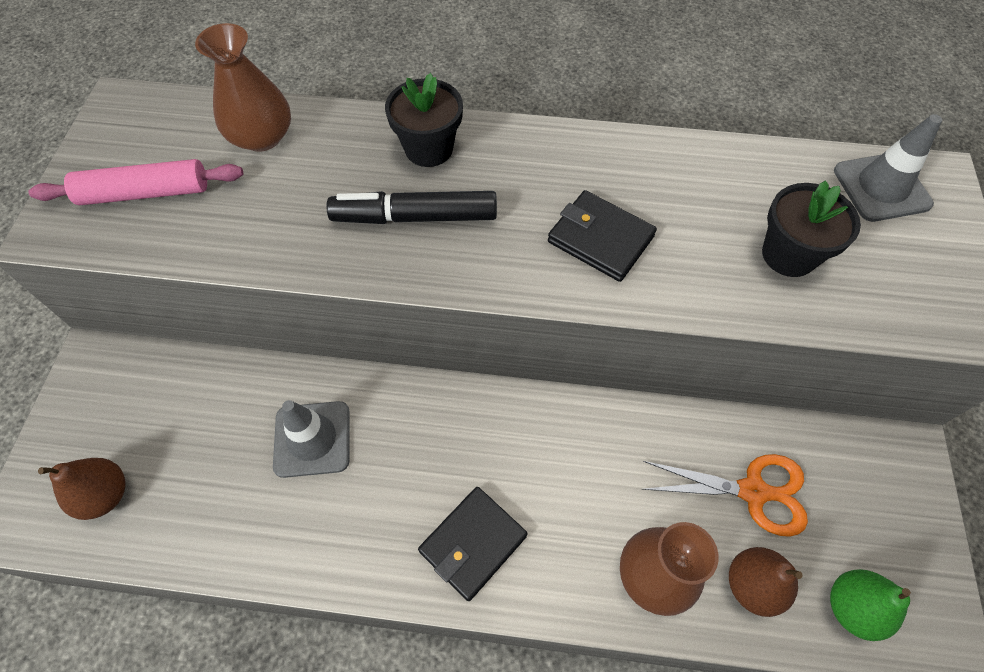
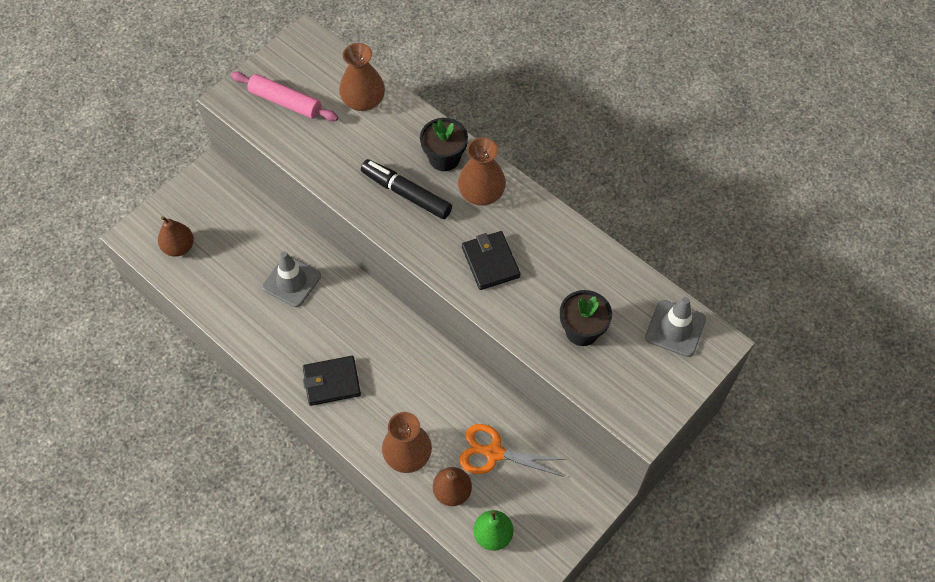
camera: 35 degrees right, 0 degrees up
(512, 163) = (481, 193): none -> brown vase
(752, 491) = (494, 453): orange scissors -> orange scissors turned 150 degrees clockwise

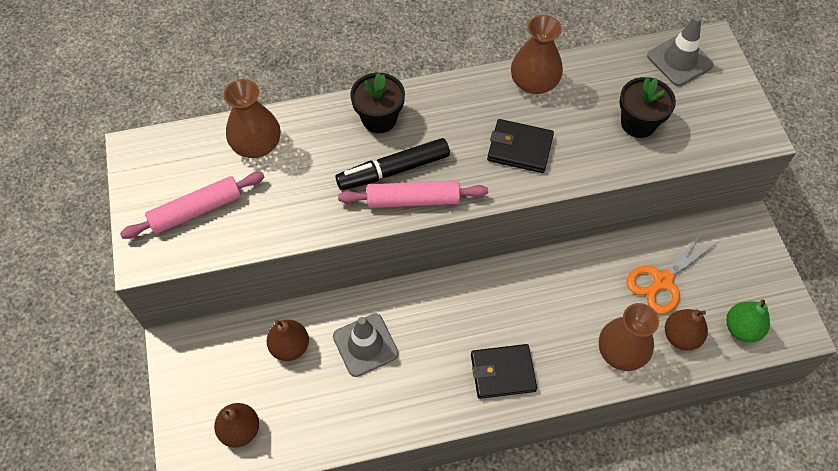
camera: 55 degrees left, 0 degrees up
(258, 237) = (290, 346): none -> brown pear
(332, 382) = (502, 373): black wallet -> black wallet turned 60 degrees clockwise
(390, 220) = (413, 200): none -> pink rolling pin
(481, 193) = (441, 113): brown vase -> brown vase (534, 82)

